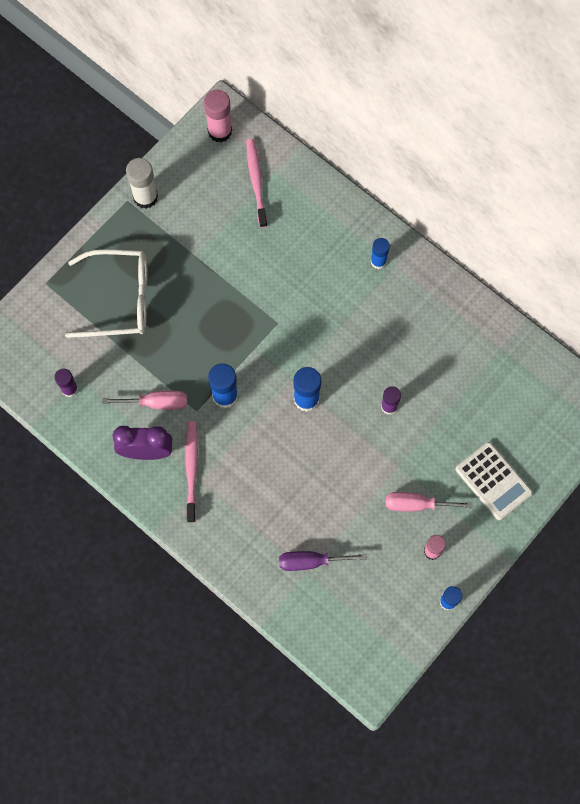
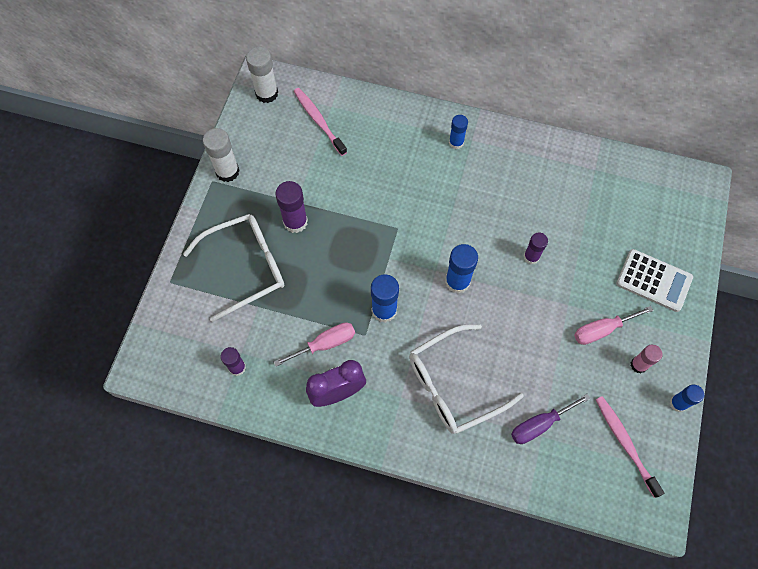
camera: 25 degrees left, 5 degrees down
(185, 275) = (295, 222): none -> purple glue stick
(191, 469) = (387, 390): pink toothbrush -> pink toothbrush (625, 443)
(220, 131) = (266, 93): pink glue stick -> white glue stick
(253, 492) = (454, 385): none -> white glasses

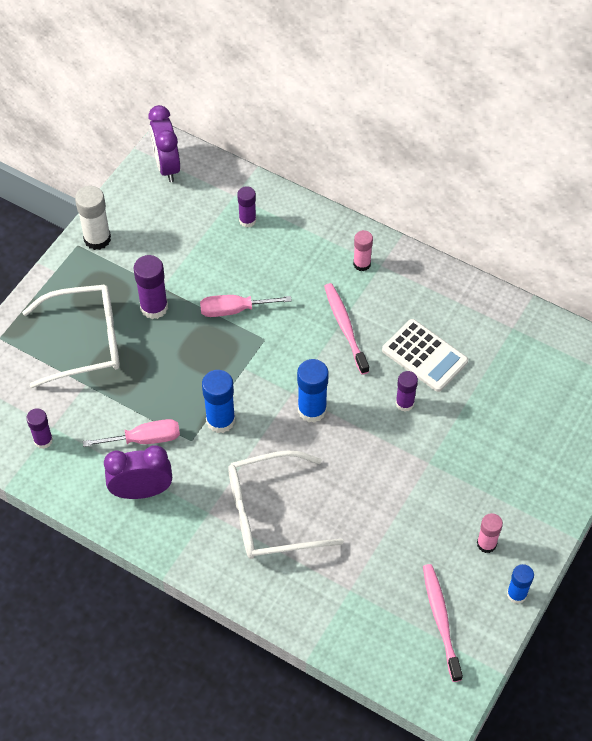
camera: 15 degrees right, 10 degrees down
(266, 93) = (167, 166): white glue stick -> purple clock
(319, 121) = (215, 207): pink toothbrush -> pink toothbrush (345, 327)
(349, 126) = (247, 220): none -> purple glue stick
(456, 142) = (362, 264): blue glue stick -> pink glue stick
(539, 424) = (352, 577): purple screwdriver -> none
(602, 330) = (457, 498): pink screwdriver -> pink screwdriver (234, 310)
(653, 280) = (537, 460): white calculator -> white calculator (424, 356)

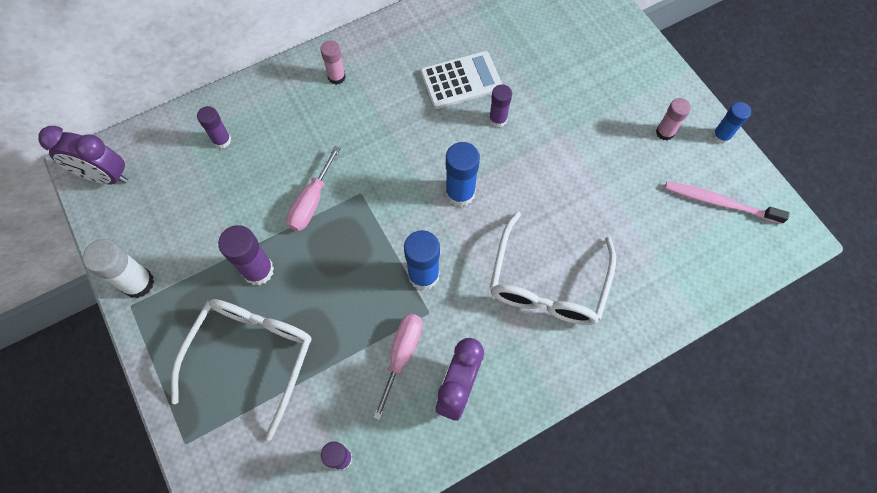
camera: 60 degrees left, 10 degrees up
(345, 327) = (392, 123): pink toothbrush -> none

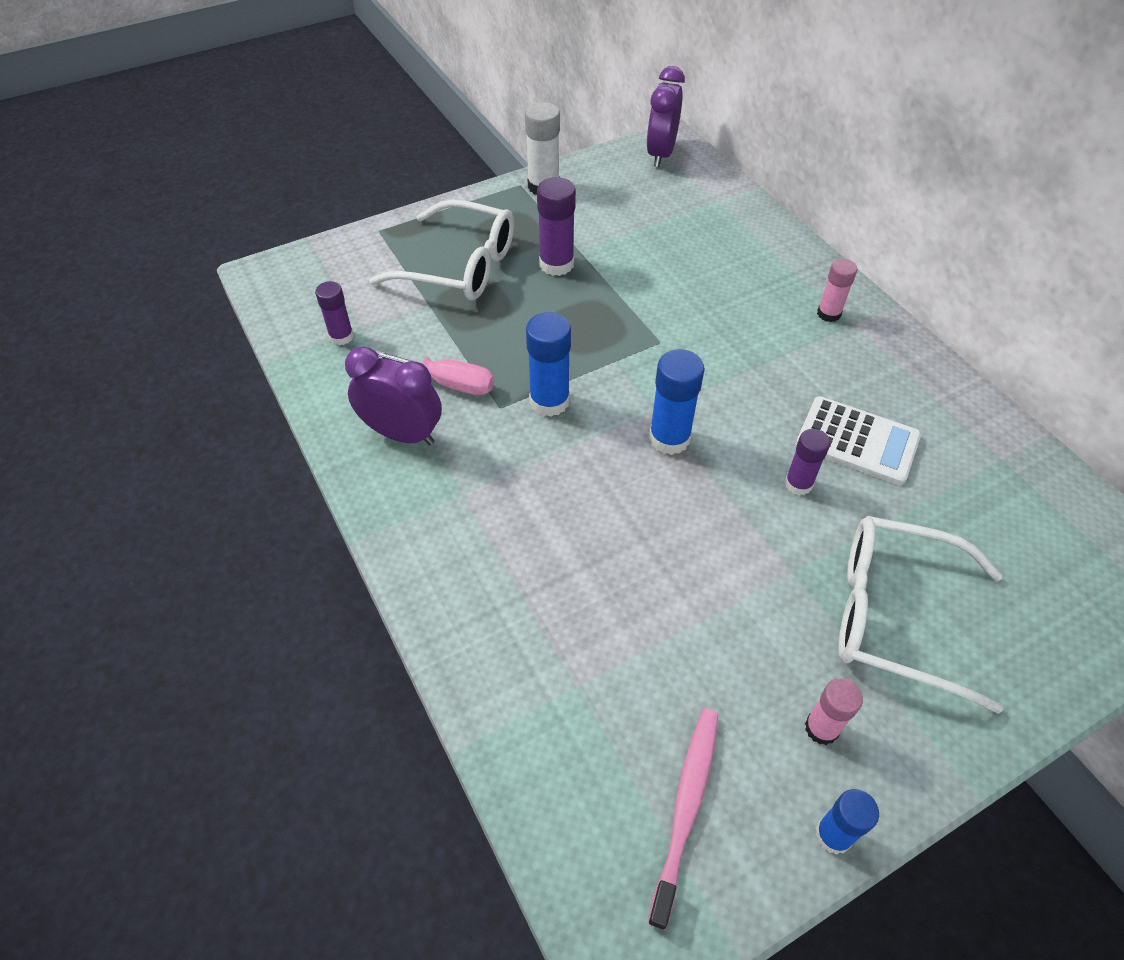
camera: 90 degrees right, 15 degrees down
(222, 140) = (716, 226): purple glue stick -> none
(311, 202) = (644, 300): pink screwdriver -> none
(461, 81) = (857, 441): white calculator -> white calculator turned 45 degrees counterclockwise
(548, 282) = (537, 534): white glasses -> white glasses (896, 616)

